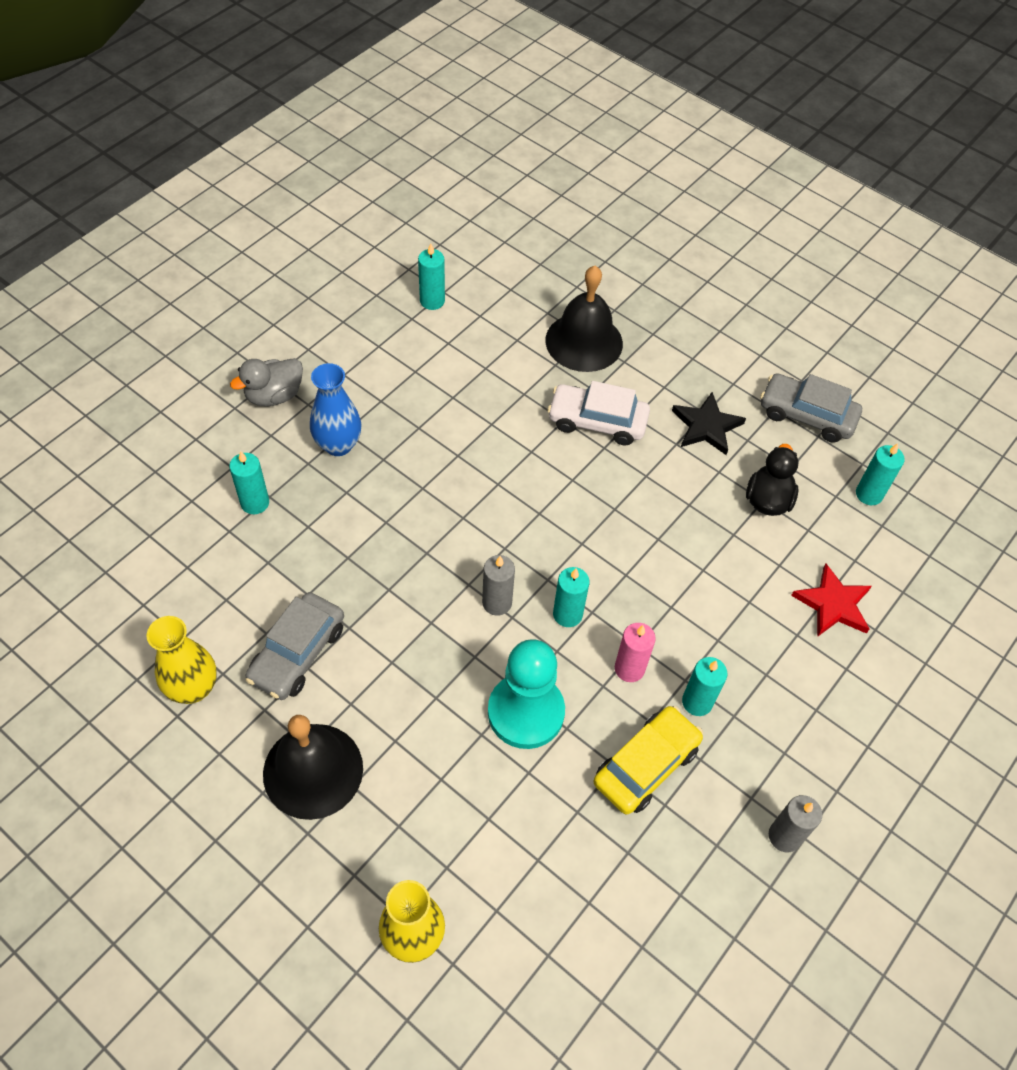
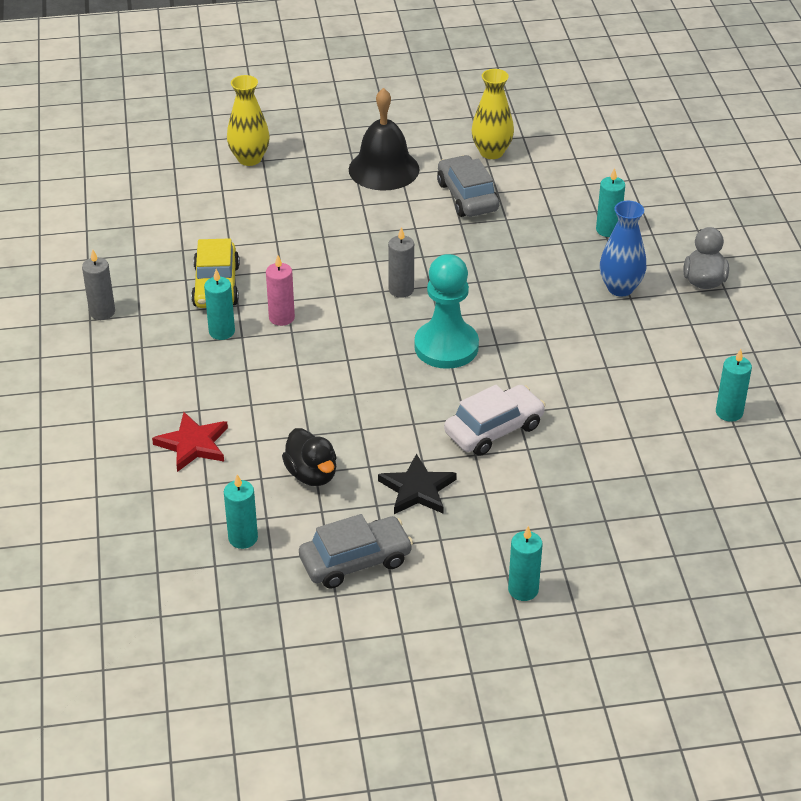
camera: 135 degrees right, 15 degrees down
(526, 712) = (312, 260): turquoise pawn -> turquoise pawn (446, 347)
(567, 614) = (353, 314): turquoise candle -> turquoise candle (523, 590)
(584, 341) = (587, 475): black bell -> none

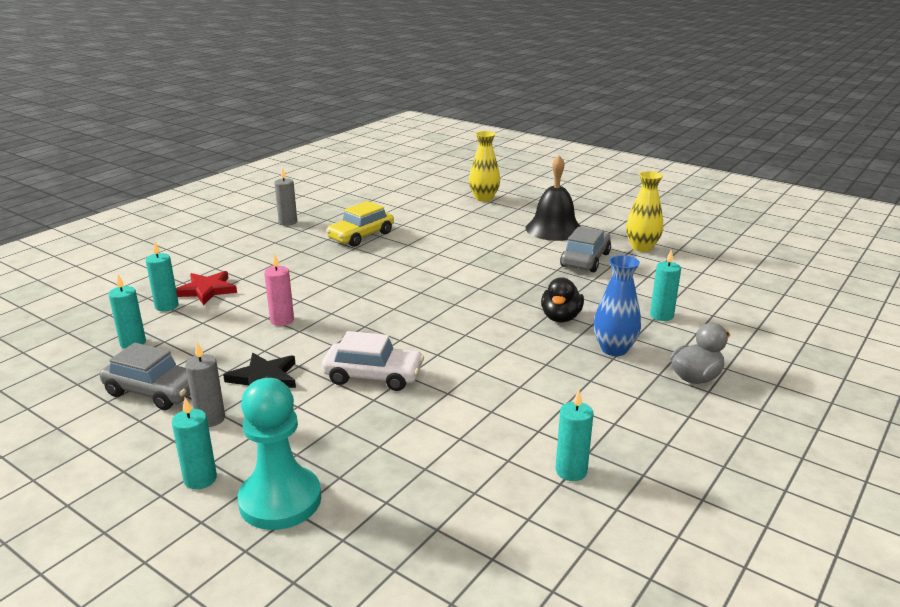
camera: 45 degrees right, 15 degrees down
(222, 332) = (323, 254): turquoise candle -> turquoise candle (166, 306)
(281, 317) = (365, 262): pink candle -> pink candle (282, 320)
(312, 474) = (228, 336): black duck -> black duck (561, 317)
(401, 290) = (457, 281): grey candle -> grey candle (210, 419)
(446, 347) = (430, 319): turquoise pawn -> turquoise pawn (280, 500)

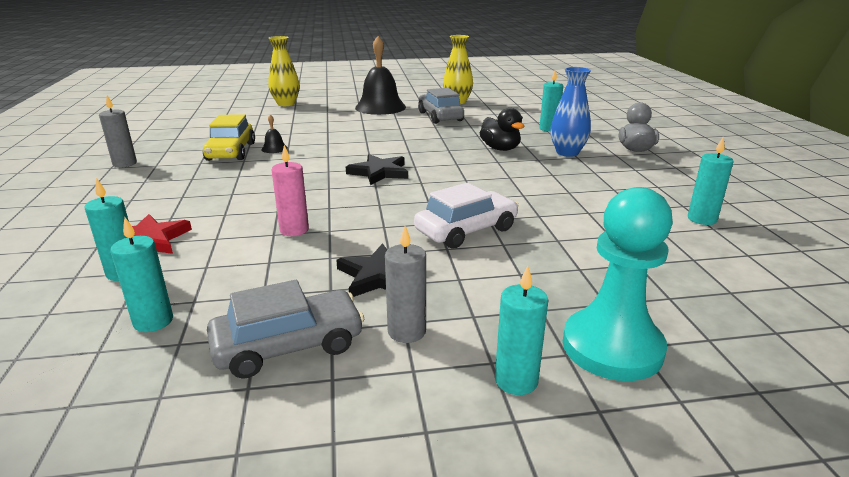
camera: 45 degrees left, 0 degrees up
(392, 244) = (274, 148): none -> black bell
(418, 298) = (379, 172): none -> black star

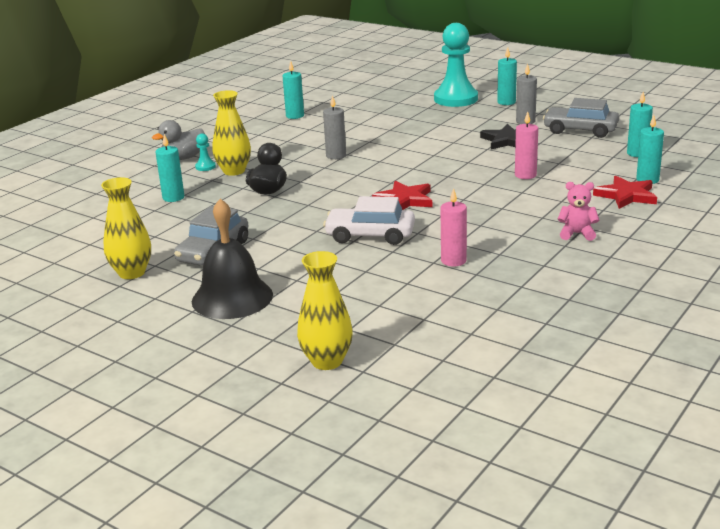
camera: 135 degrees left, 0 degrees up
(125, 164) = (623, 290): grey candle -> grey candle (336, 155)
(186, 189) = (577, 234): none -> pink teddy bear
(231, 152) = (501, 271): yellow car -> none
(274, 148) = (453, 261): black bell -> pink candle
(379, 172) = (405, 200): black star -> red star
(466, 230) = (426, 146): white car -> white car (370, 235)
(567, 152) = (234, 171): blue vase -> yellow vase
(597, 149) = (205, 167): none -> turquoise pawn

